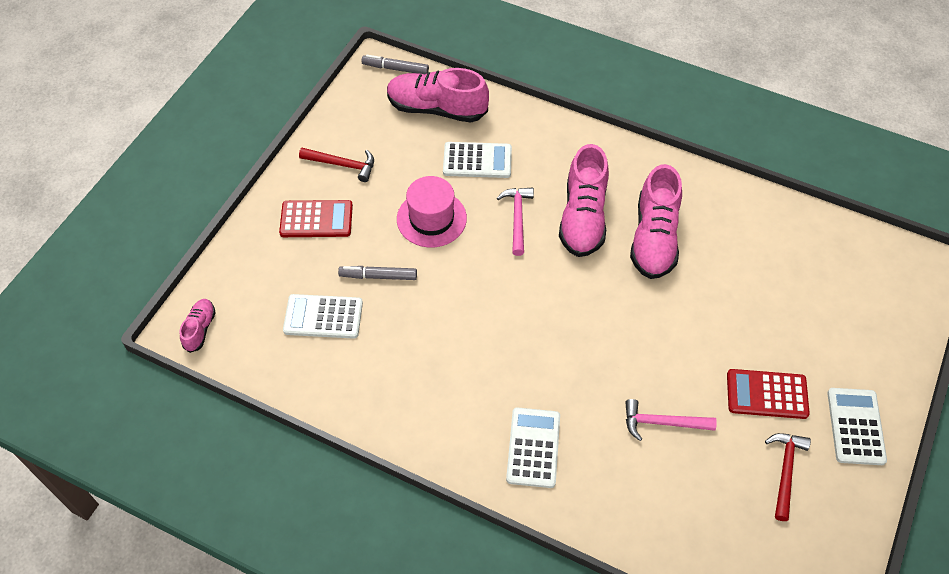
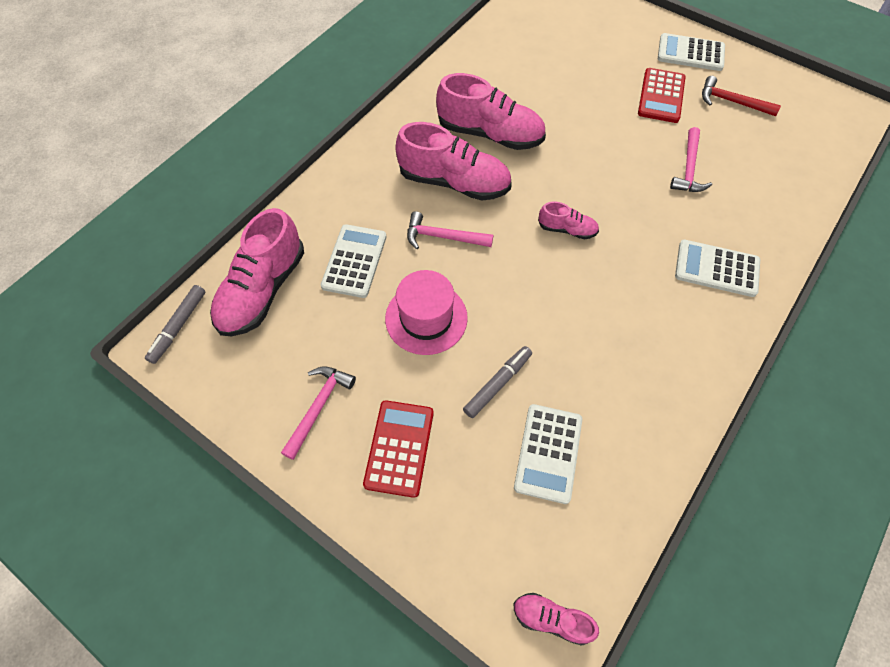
camera: 80 degrees left, 5 degrees up
(342, 165) = (319, 407): red hammer -> pink hammer
(378, 276) = (497, 384): grey marker -> grey marker turned 150 degrees counterclockwise
(550, 314) = (567, 229): none -> pink shoe

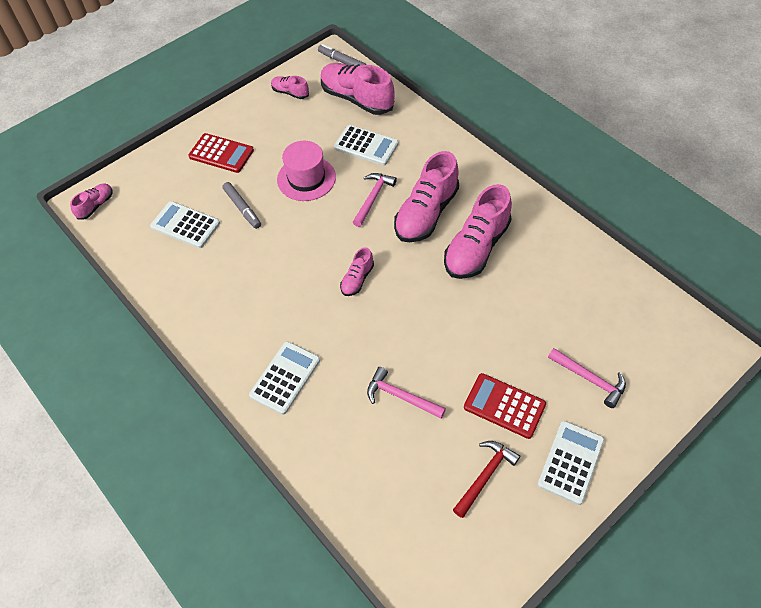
camera: 105 degrees right, 5 degrees down
(253, 383) = (290, 93): none -> pink shoe
(319, 407) = (263, 120): pink hammer -> pink hammer (590, 379)

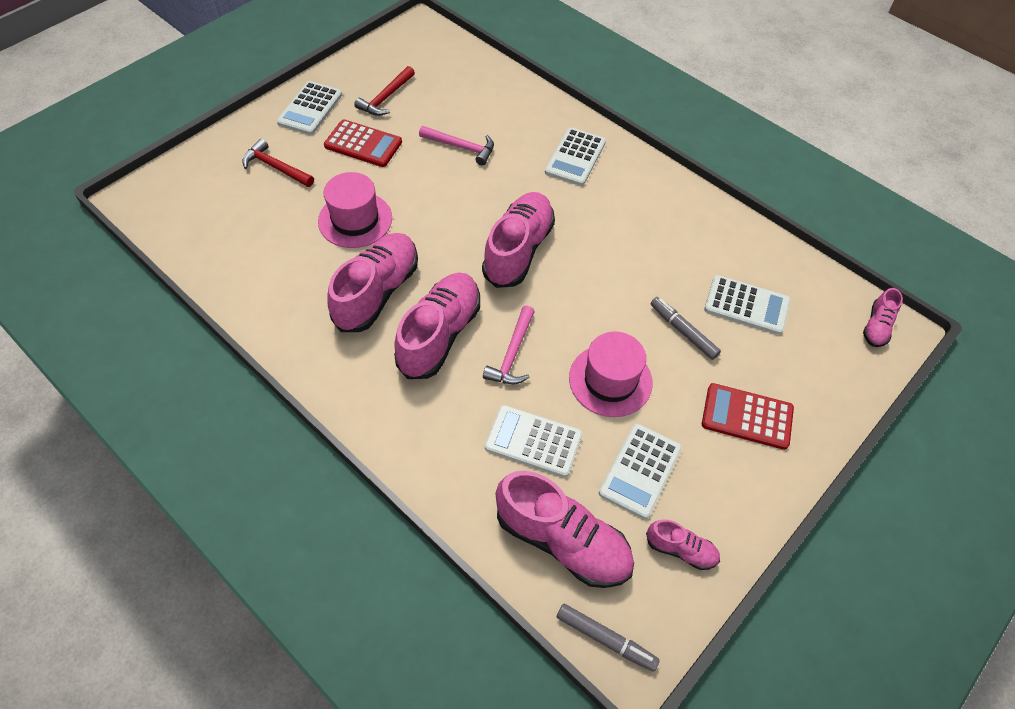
camera: 170 degrees right, 0 degrees up
(302, 128) = (640, 471): none -> white calculator
(357, 279) = (518, 250): pink shoe -> pink shoe, size x2.01
(502, 315) = (355, 219): none -> pink hat
(590, 379) = (276, 167): pink hammer -> red hammer

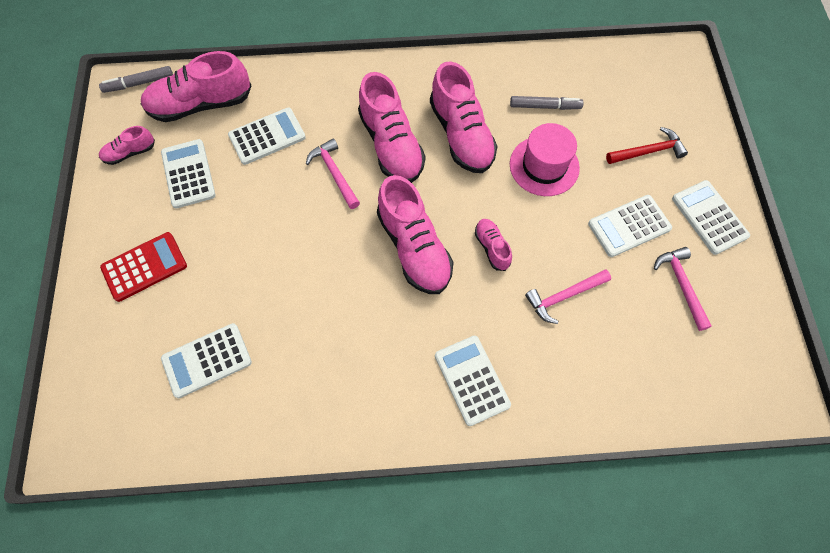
camera: 135 degrees right, 10 degrees up
(363, 144) = (629, 226): red calculator -> white calculator
(386, 98) = (681, 285): red hammer -> pink hammer
(610, 380) = (256, 211): pink hat -> none
(683, 331) = (237, 292): grey marker -> grey marker (545, 106)
(876, 326) = (87, 440): pink shoe -> pink shoe (492, 247)

